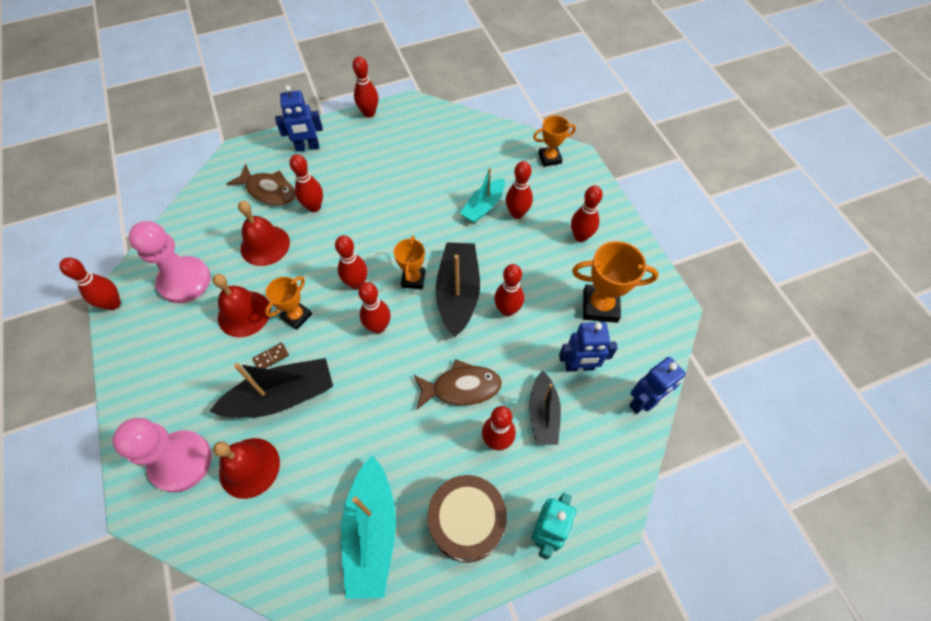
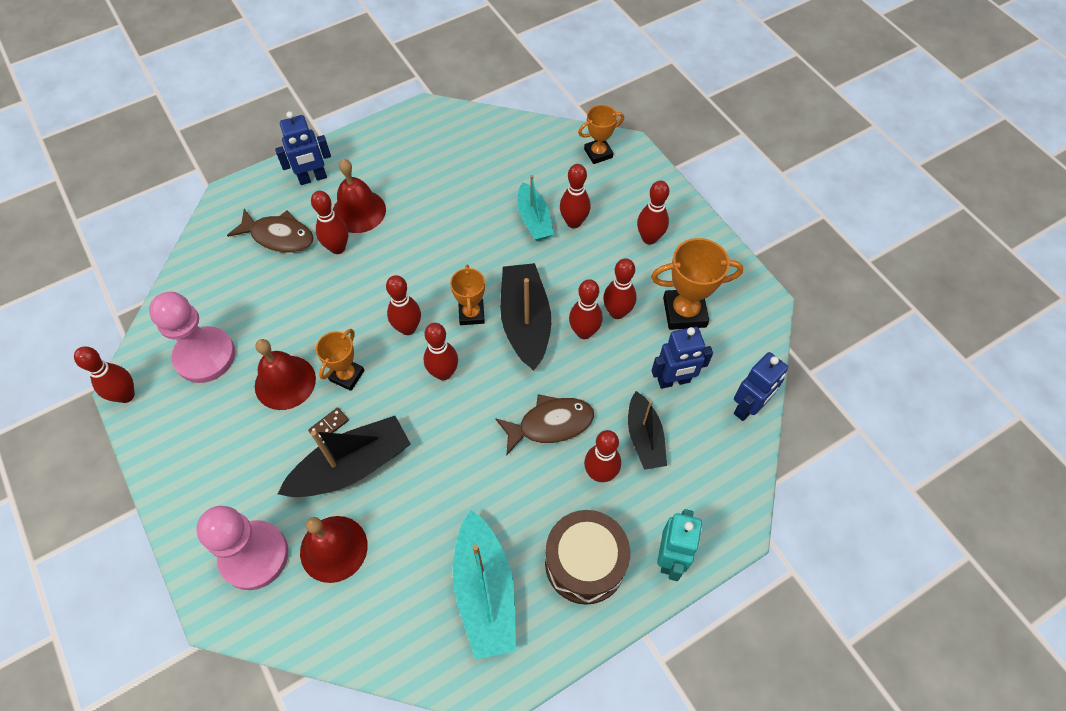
camera: 10 degrees left, 0 degrees up
(265, 245) = (290, 300): red bell -> red bell (359, 211)
(369, 113) = (377, 127): red bowling pin -> red bowling pin (617, 312)
(483, 206) = (534, 219): turquoise boat -> turquoise boat turned 45 degrees counterclockwise

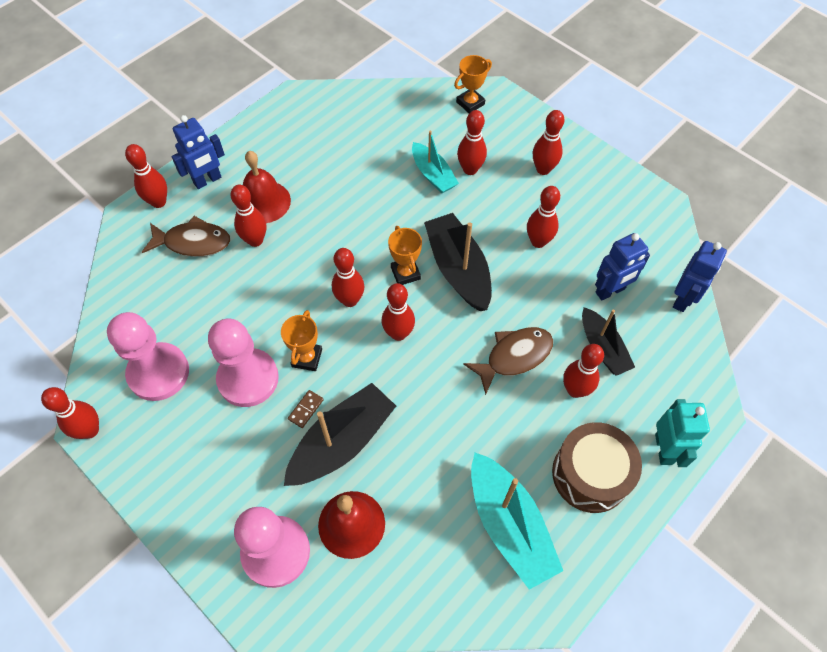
camera: 15 degrees left, 0 degrees up
(285, 382) = (248, 379): red bell -> pink pawn
(584, 332) = (515, 266): red bowling pin -> red bowling pin (158, 202)
(684, 312) = (598, 228): orange trophy -> none

